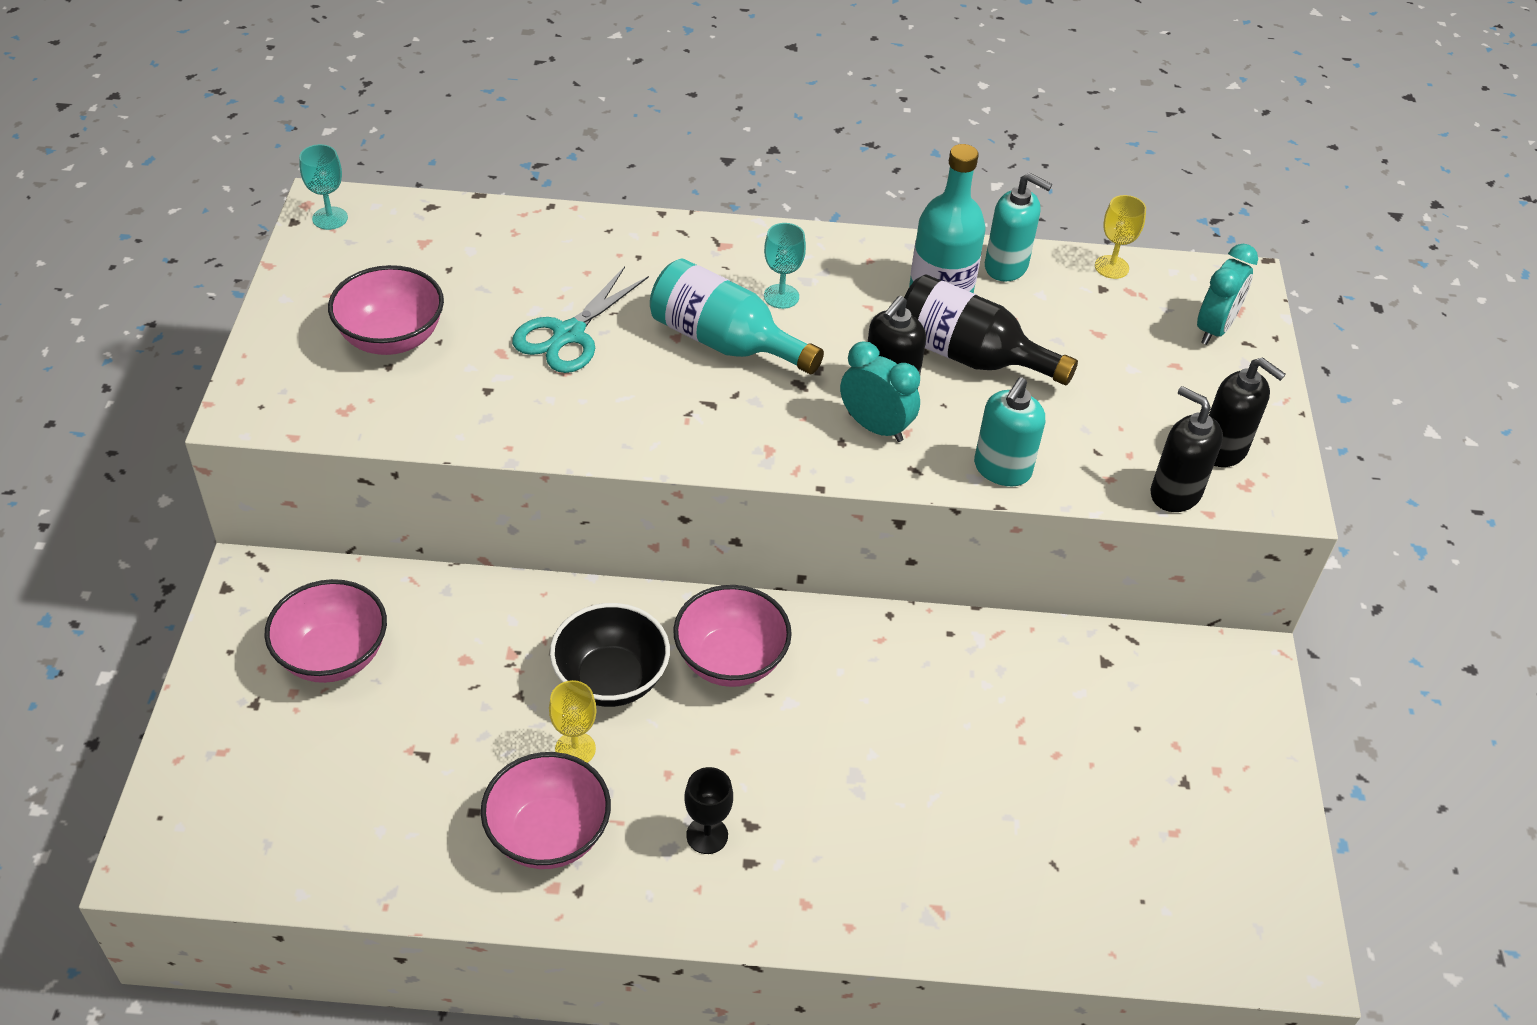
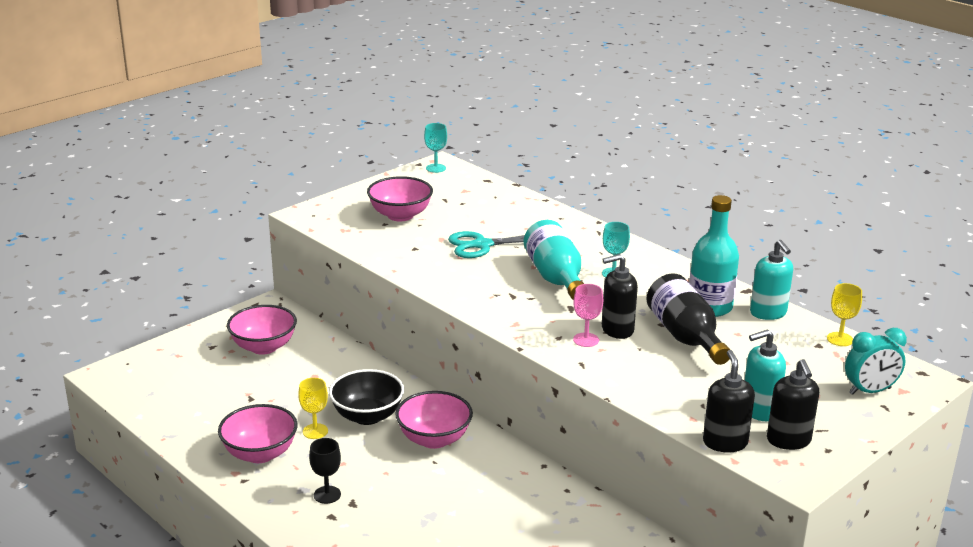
camera: 45 degrees right, 20 degrees down
(875, 427) = (586, 340): turquoise clock -> pink goblet
(1002, 469) = (632, 386): turquoise soap dispenser -> turquoise soap dispenser (759, 410)

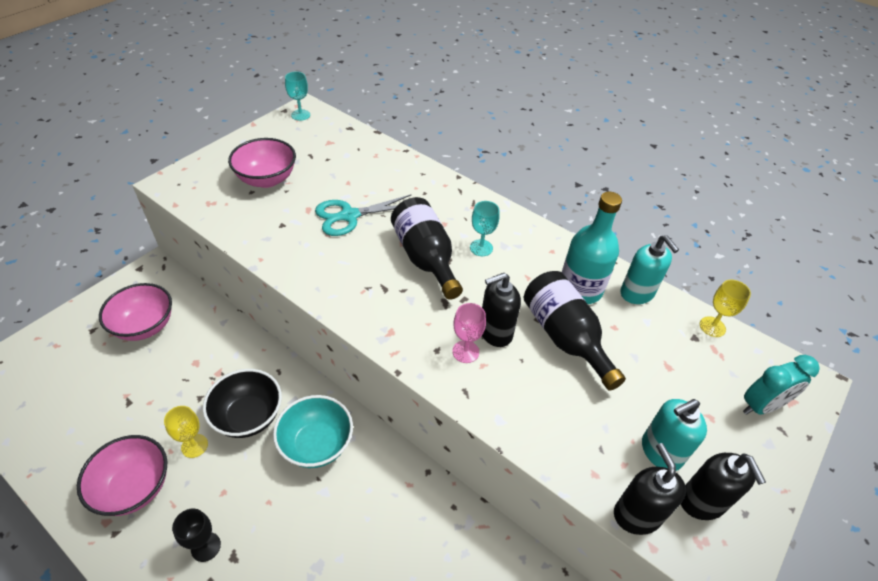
camera: 10 degrees left, 20 degrees up
(434, 439) = (317, 444): pink bowl -> turquoise bowl
(556, 278) = (425, 258): turquoise bottle -> black bottle

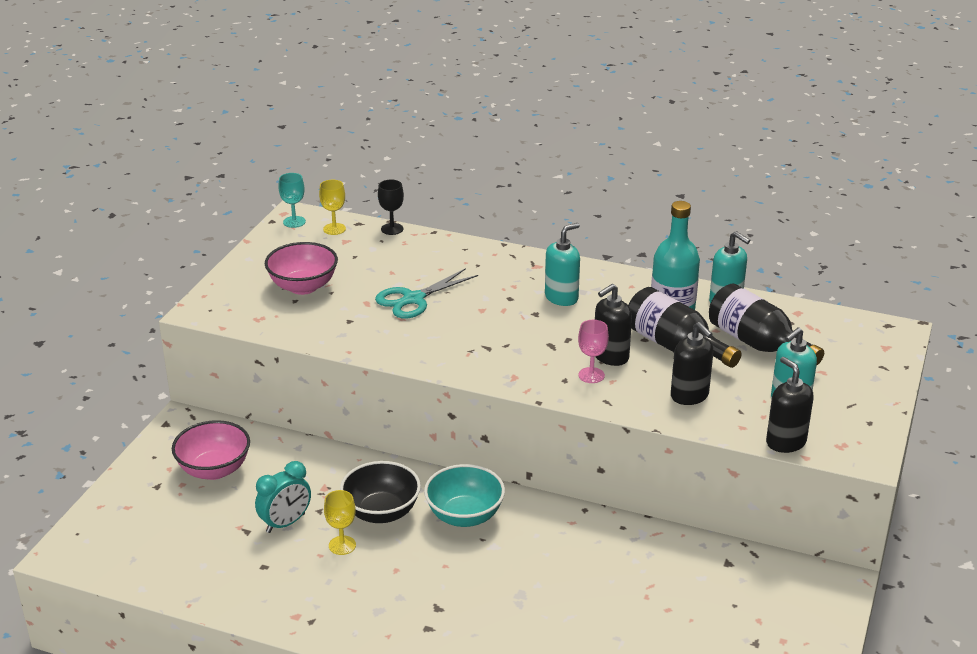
camera: 15 degrees left, 15 degrees down
(134, 487) = (305, 587): pink bowl -> none
(206, 547) = (406, 608): black goblet -> black goblet (392, 229)
(425, 258) = (512, 316): black bottle -> black bottle (757, 343)
(481, 248) = (561, 297): turquoise goblet -> turquoise soap dispenser
(702, 502) = (833, 423): black soap dispenser -> black soap dispenser (689, 396)
(712, 327) = (802, 311): yellow goblet -> yellow goblet (334, 229)
(761, 406) = (861, 355): turquoise clock -> turquoise clock (285, 523)

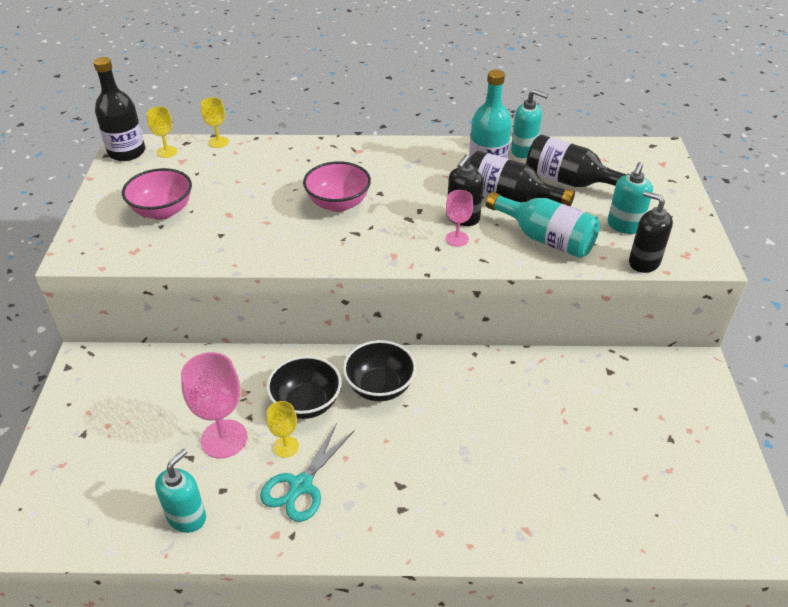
camera: 20 degrees left, 10 degrees up
(214, 470) = (133, 402): pink bowl -> pink bowl (338, 204)
(285, 523) = (224, 439): turquoise clock -> pink goblet
(294, 222) = (127, 152): turquoise goblet -> black bottle
(392, 229) = (218, 142): black goblet -> yellow goblet
(413, 299) = (269, 202): turquoise scissors -> turquoise scissors (301, 485)
(464, 516) = (380, 387): turquoise bowl -> black bowl
(561, 297) = (394, 174): turquoise soap dispenser -> turquoise soap dispenser (187, 517)
(689, 396) = (545, 239): black soap dispenser -> turquoise bottle

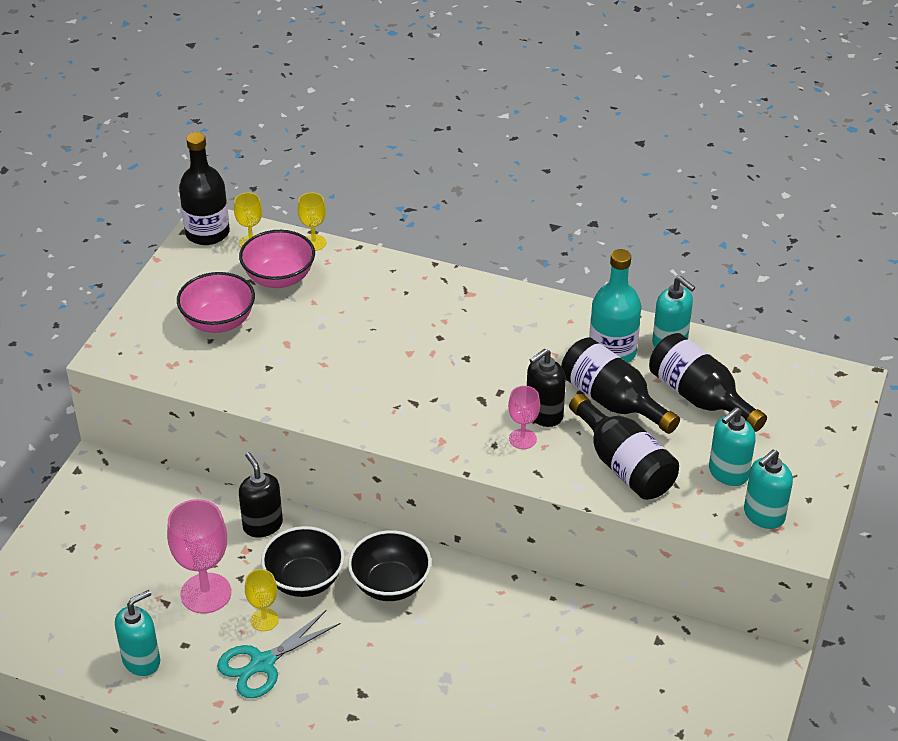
camera: 20 degrees right, 0 degrees up
(338, 204) = (412, 360): pink bowl -> pink bowl (279, 278)
(545, 239) = (624, 465): turquoise bottle -> black bottle
(643, 262) = (719, 524): black soap dispenser -> black soap dispenser (262, 525)
(670, 248) = (763, 515): none -> turquoise soap dispenser

